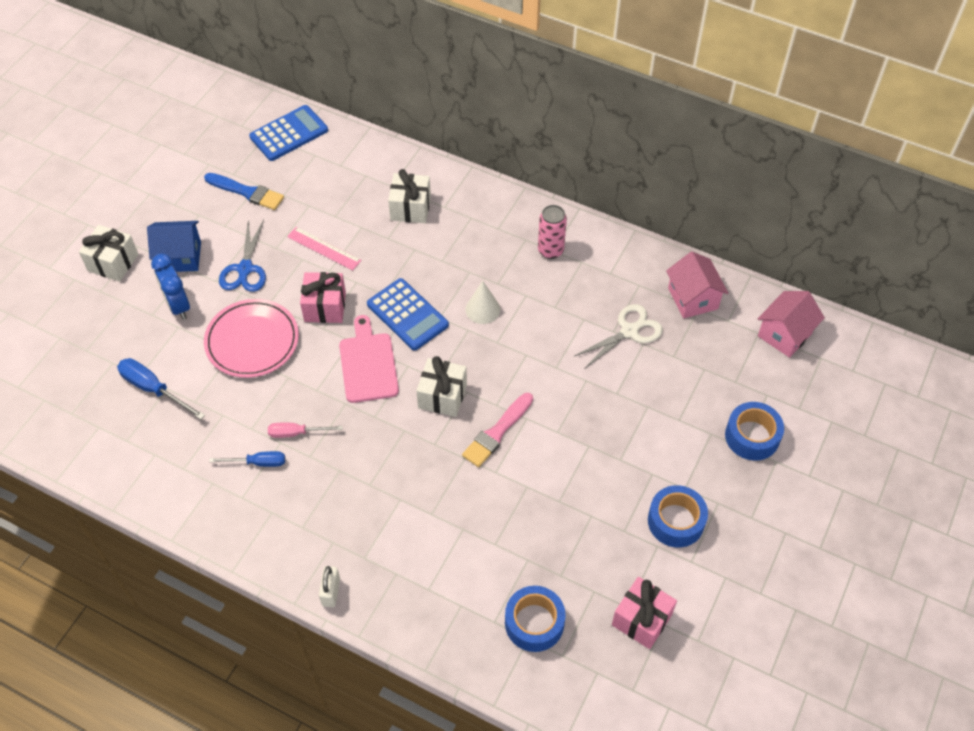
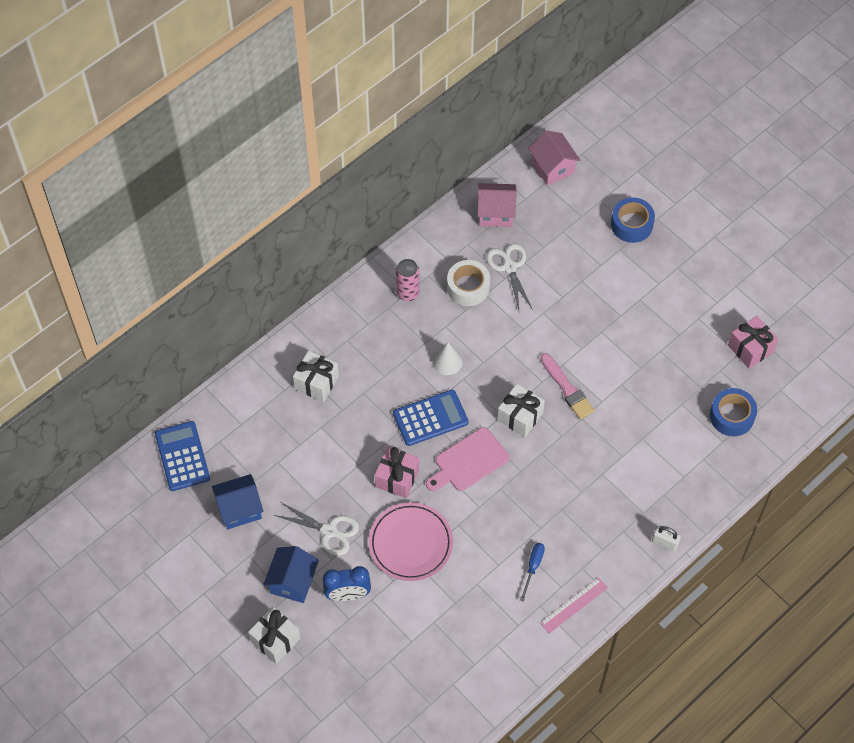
camera: 70 degrees left, 5 degrees up
(153, 389) = (430, 632): blue screwdriver -> none
(245, 269) = (329, 531): blue scissors -> white scissors
(247, 192) = (239, 509): blue brush -> blue house
(296, 433) = (515, 532): pink screwdriver -> none
(324, 248) = (333, 462): pink ruler -> pink ruler (573, 605)
(368, 364) = (468, 461): pink cutting board -> pink cutting board turned 45 degrees counterclockwise
(584, 301) = (468, 287): none -> white tape
(676, 521) = (683, 299): blue tape -> none

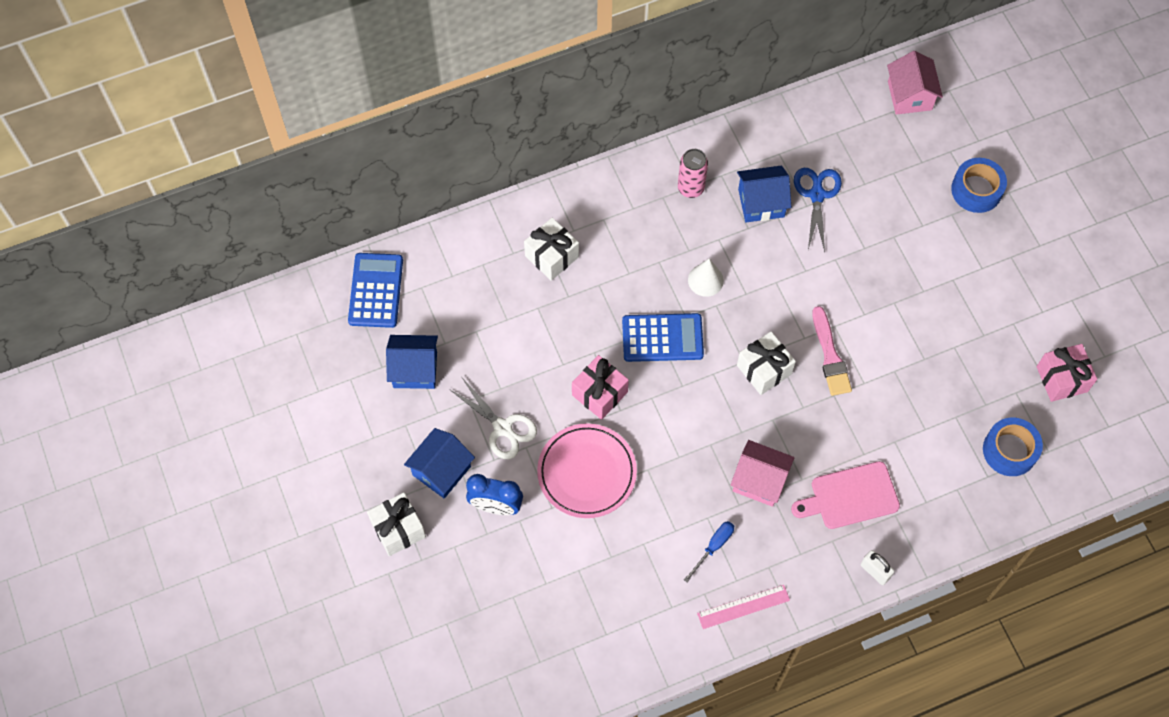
camera: 20 degrees right, 5 degrees up
(468, 287) = (761, 203): white tape -> blue house
(468, 461) = (687, 401): pink cutting board -> pink cutting board (850, 496)
(496, 213) = (824, 128): pink house -> pink house (759, 481)
(509, 267) = (817, 195): white scissors -> blue scissors

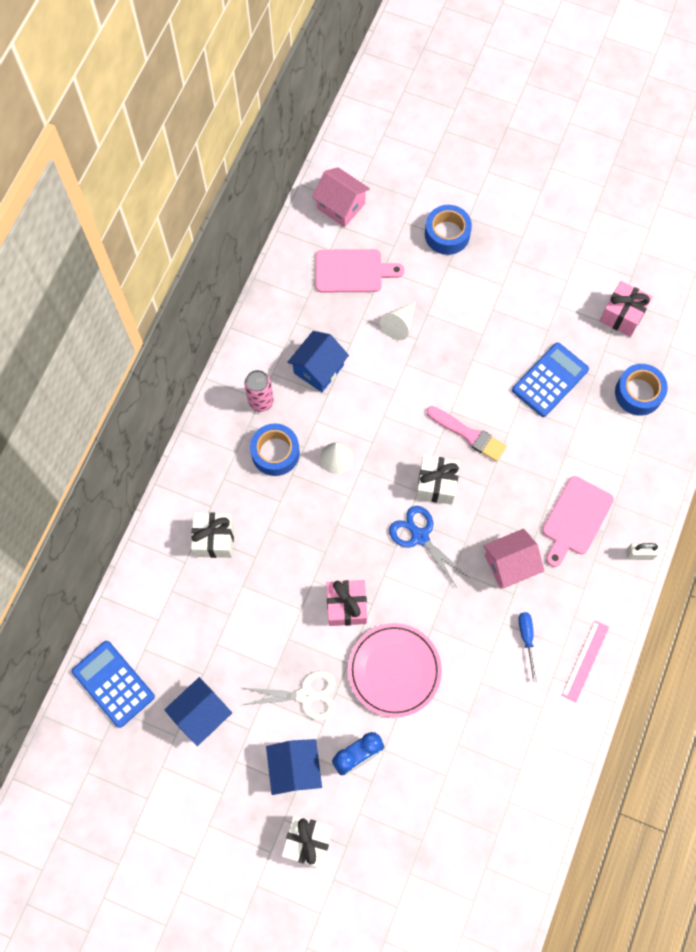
camera: 45 degrees left, 5 degrees up
(662, 235) = (275, 453): none -> blue tape
(662, 338) = (349, 526): blue calculator -> blue calculator (550, 380)
(817, 195) = (349, 330): blue scissors -> blue scissors (420, 536)
(862, 225) = (399, 324): none -> white cone
(866, 153) = (352, 271): none -> pink cutting board

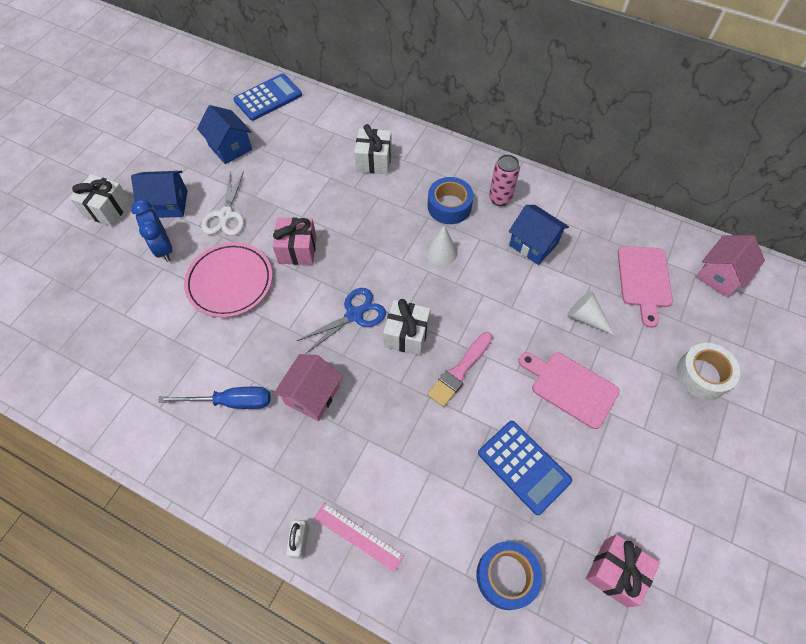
camera: 95 degrees right, 10 degrees down
(447, 234) = (702, 375): blue tape -> white tape
(510, 564) = (312, 395): pink house -> pink house turned 45 degrees clockwise
(526, 639) = (231, 402): blue screwdriver -> blue screwdriver, size x1.51
(575, 519) = (353, 472): pink cutting board -> pink cutting board (571, 387)
(585, 661) = (194, 459): pink ruler -> pink ruler (358, 536)

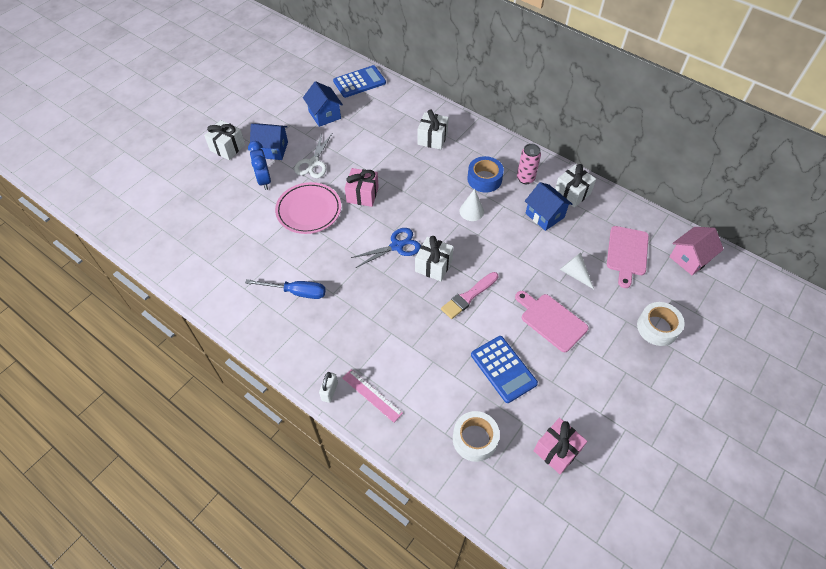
camera: 10 degrees right, 5 degrees down
(312, 395) = (355, 296): pink house -> none
(506, 576) = (475, 439): blue tape -> white tape
(561, 210) = (572, 193): none -> white gift

